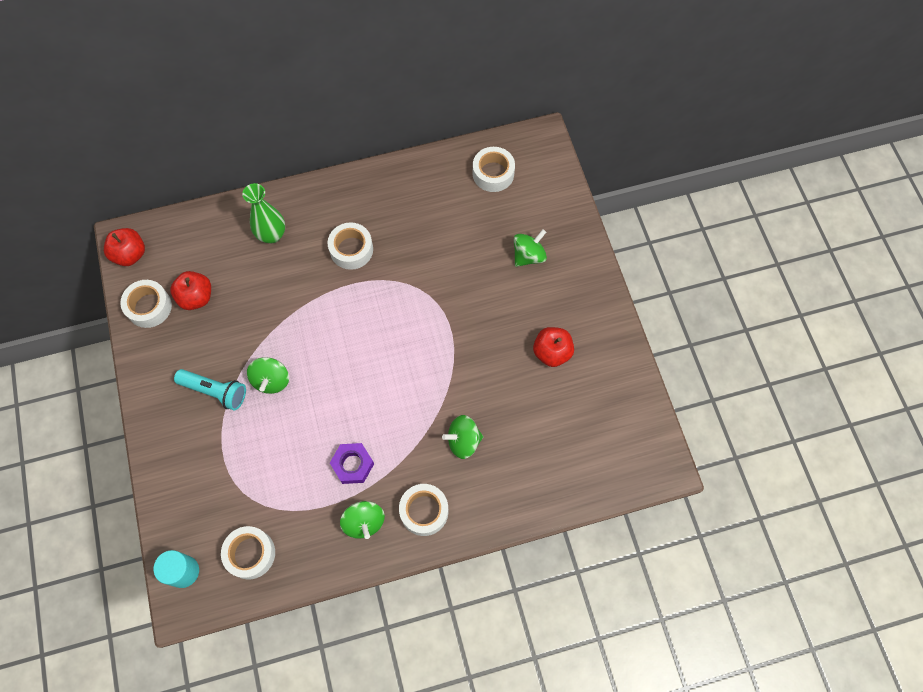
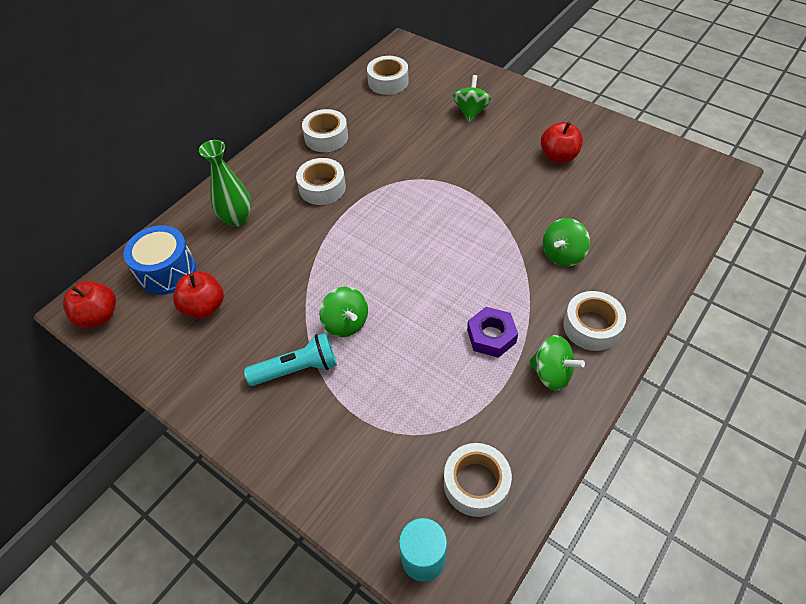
camera: 35 degrees left, 15 degrees down
(149, 307) = (159, 345): white tape -> white tape (326, 137)
(195, 248) = (167, 271): none -> blue drum

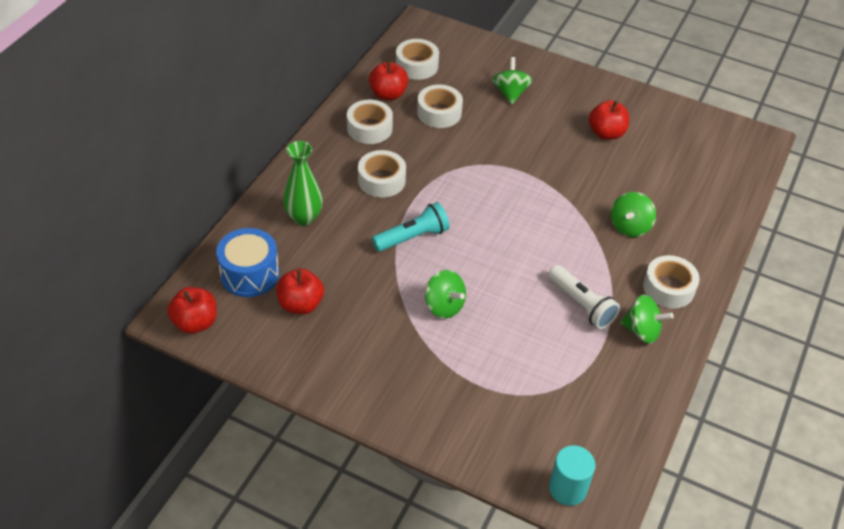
camera: 15 degrees left, 5 degrees down
(297, 369) = (410, 351): turquoise flashlight -> turquoise flashlight (412, 237)
(353, 107) = (388, 94): none -> red apple
(476, 484) = (597, 427): white tape -> white tape (439, 112)
(491, 336) = (581, 305): purple nut -> white flashlight

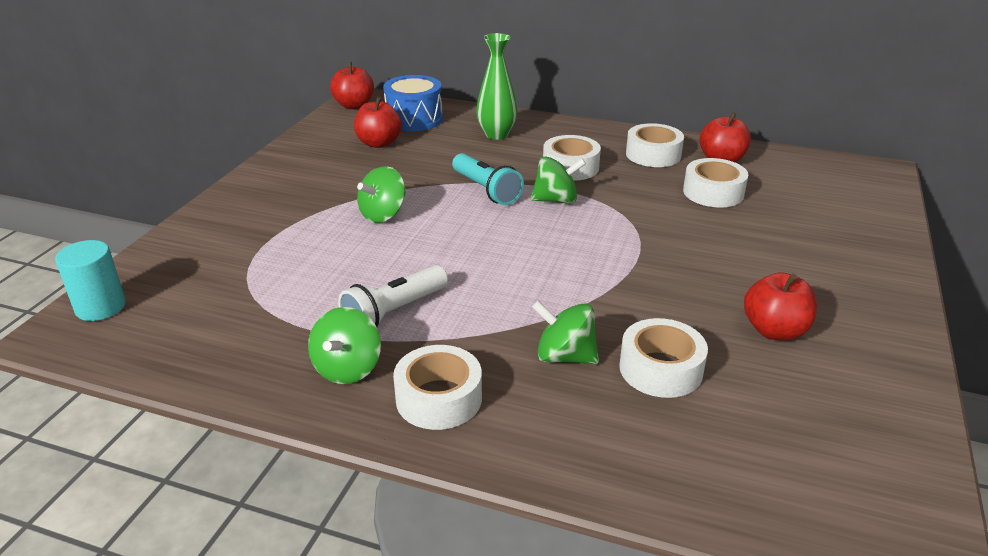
camera: 85 degrees right, 15 degrees down
(417, 65) = (792, 173): white tape -> white tape (660, 369)
(510, 93) = (798, 240): green spinning top -> green spinning top (556, 200)

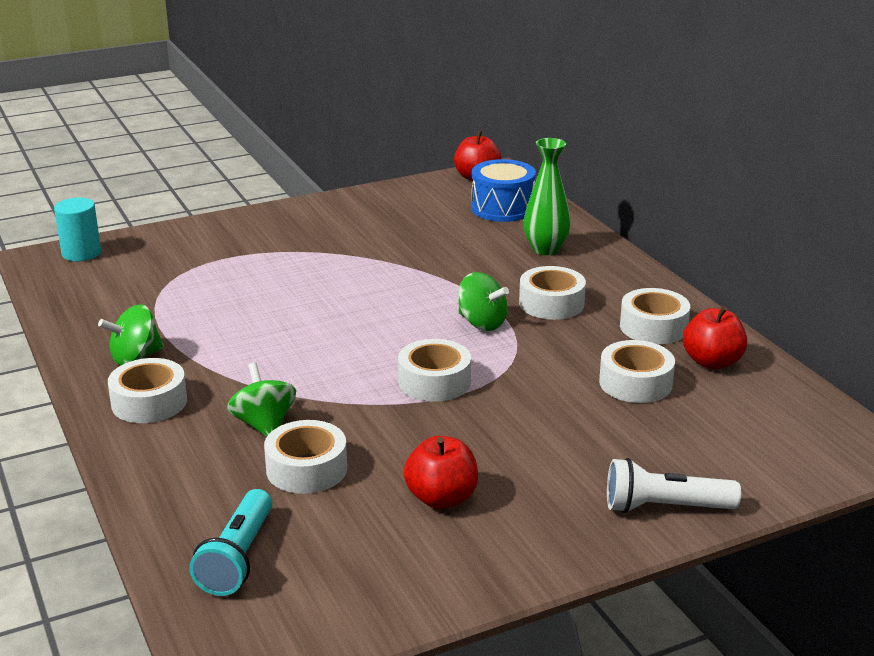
camera: 45 degrees right, 5 degrees down
(379, 143) = (435, 217): red apple -> none
(383, 215) = (334, 273): green spinning top -> none
(394, 312) = (219, 340): white flashlight -> white flashlight (664, 507)
(486, 190) = (443, 290): turquoise flashlight -> turquoise flashlight (238, 558)
(608, 255) = (434, 382): none -> white tape

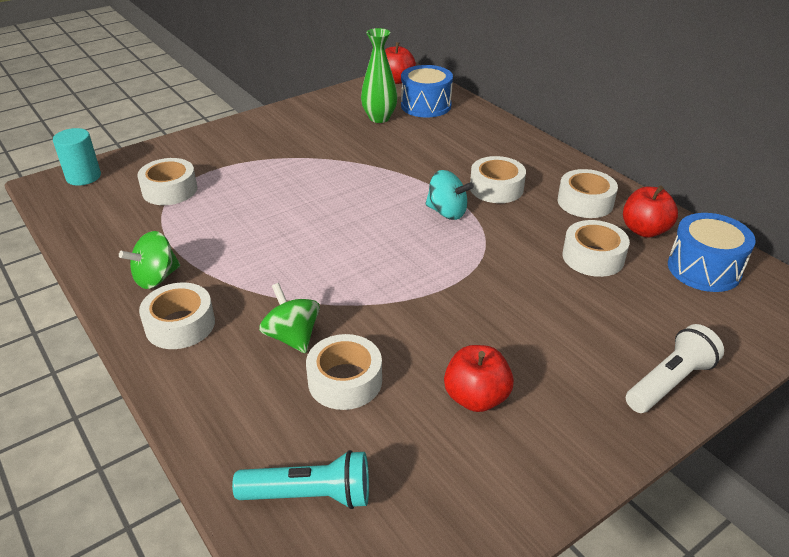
camera: 10 degrees left, 10 degrees up
(238, 558) = (310, 495): turquoise flashlight -> turquoise flashlight turned 90 degrees counterclockwise
(434, 382) = (427, 274): white tape -> white tape (170, 190)
(481, 323) = (447, 212): green spinning top -> turquoise spinning top
(545, 249) = (473, 139): green vase -> green vase (379, 118)
(664, 507) = (669, 382): white flashlight -> white flashlight turned 150 degrees clockwise
(764, 407) = (704, 269): none -> blue drum

